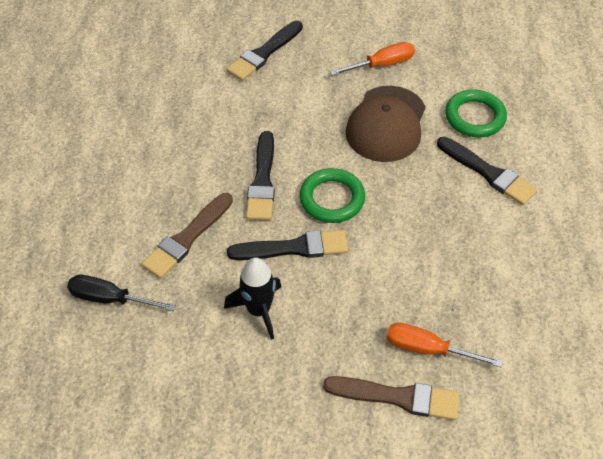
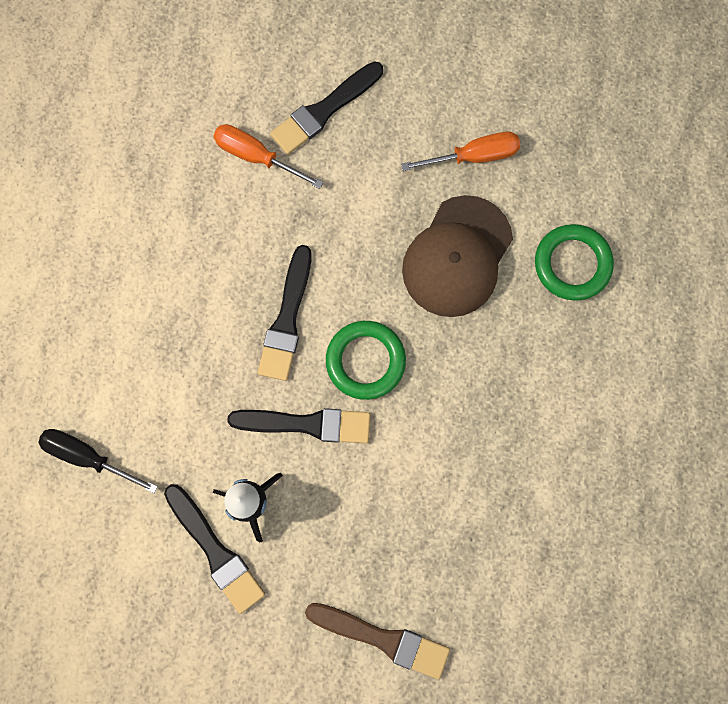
camera: 10 degrees right, 25 degrees up
(187, 238) = (185, 388): brown brush -> none
(427, 349) = (430, 585): orange screwdriver -> orange screwdriver (256, 156)
(488, 173) = (565, 355): black brush -> black brush (215, 551)

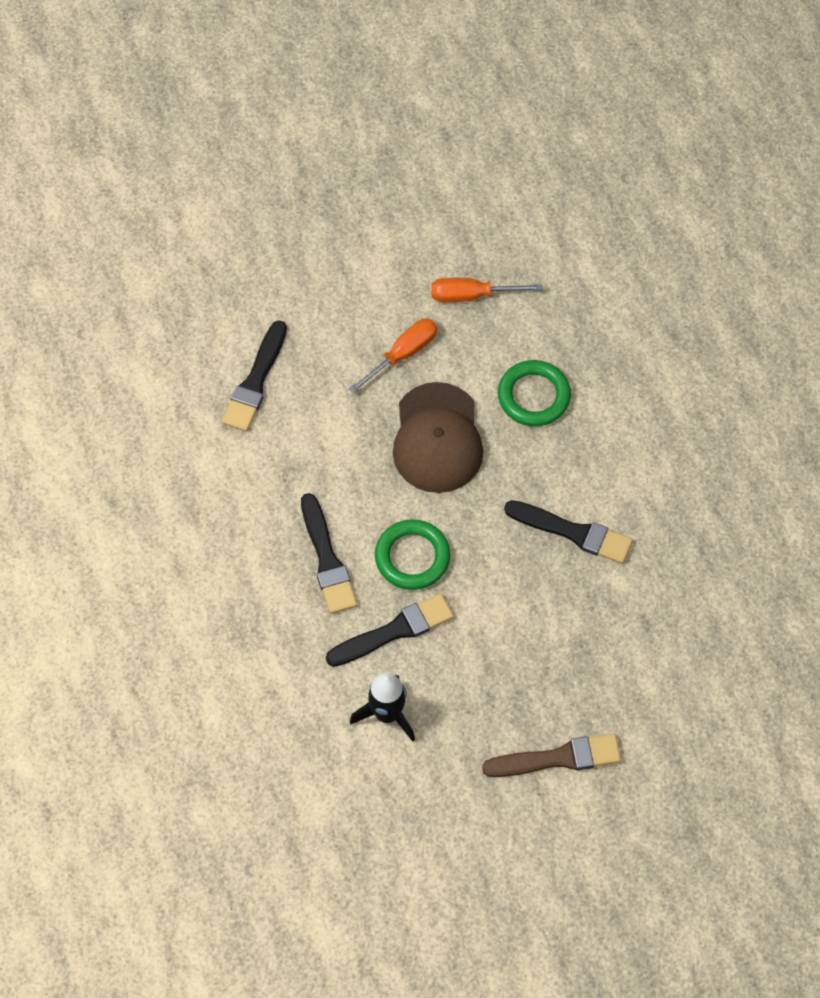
camera: 30 degrees left, 15 degrees down
(88, 456) = (227, 754): black screwdriver -> none
(215, 551) = (380, 768): black brush -> black brush (573, 532)
(256, 156) = (220, 447): orange screwdriver -> orange screwdriver (471, 295)

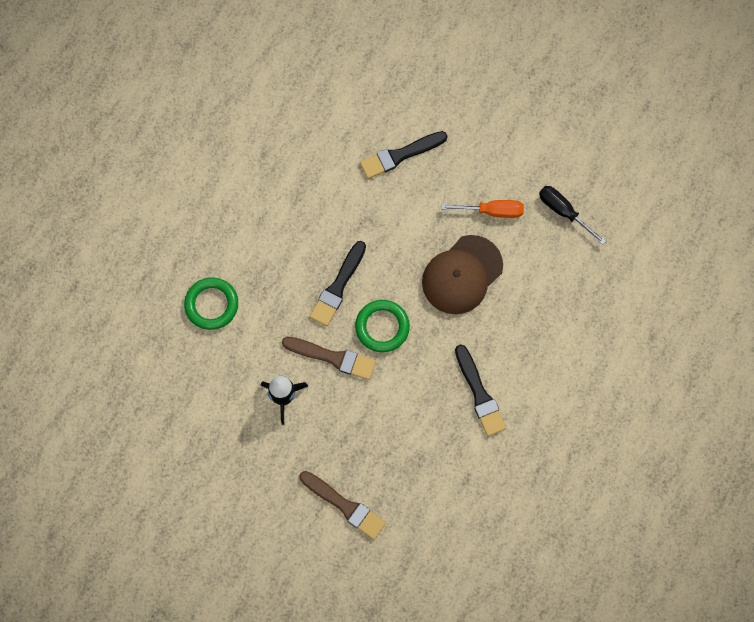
camera: 45 degrees right, 10 degrees up
(394, 631) = (332, 357): black brush -> brown brush
(471, 295) = (563, 212): orange screwdriver -> black screwdriver
(534, 396) = (538, 299): green ring -> green ring (211, 305)

